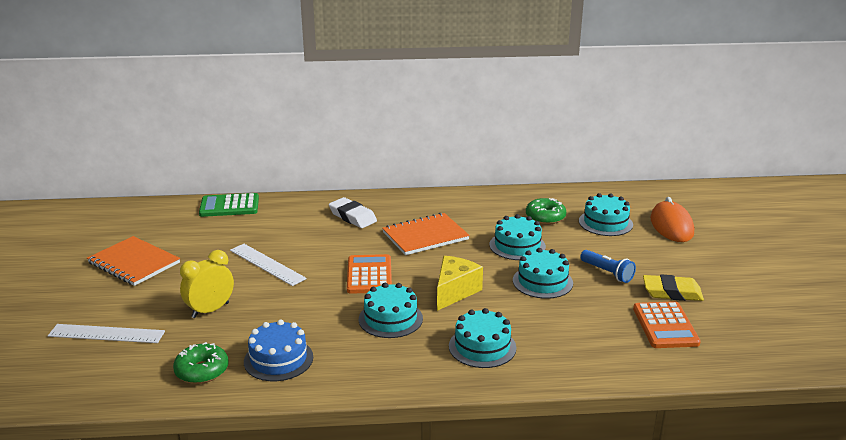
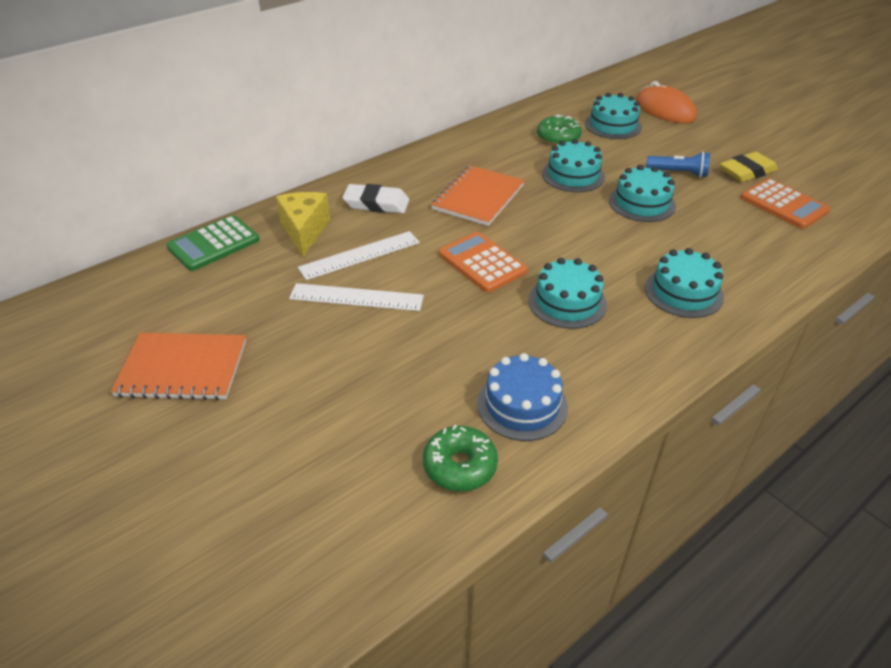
camera: 35 degrees left, 15 degrees up
(106, 334) = (274, 482): white ruler -> white ruler (360, 255)
(210, 310) = (366, 384): yellow clock -> none
(455, 292) = (584, 246): yellow cheese -> yellow cheese (304, 231)

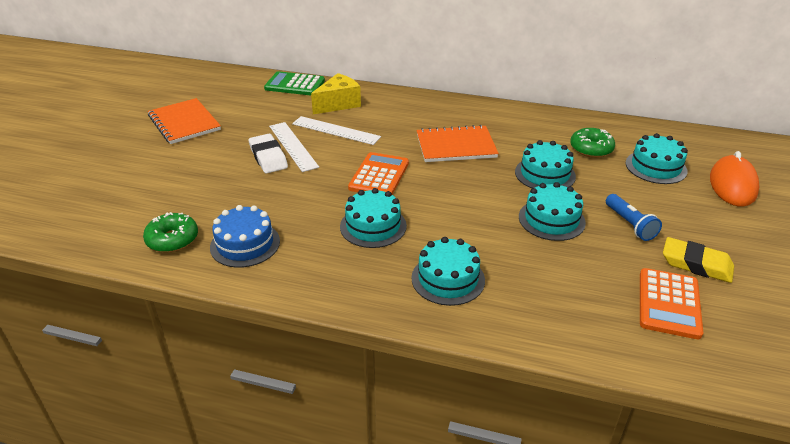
camera: 55 degrees right, 5 degrees down
(376, 204) = (397, 114): white eraser -> white eraser (268, 157)

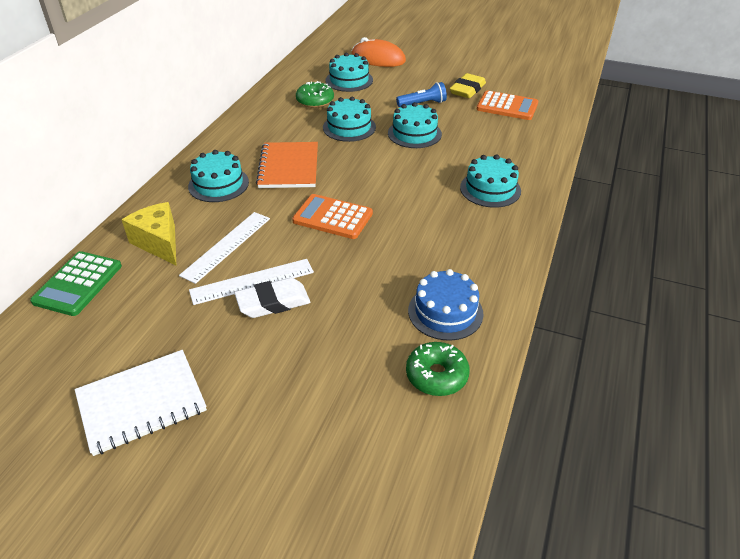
camera: 85 degrees left, 5 degrees up
(184, 123) = (141, 403): orange notebook -> white notebook
(373, 226) = (418, 224): turquoise cake -> turquoise cake (218, 184)

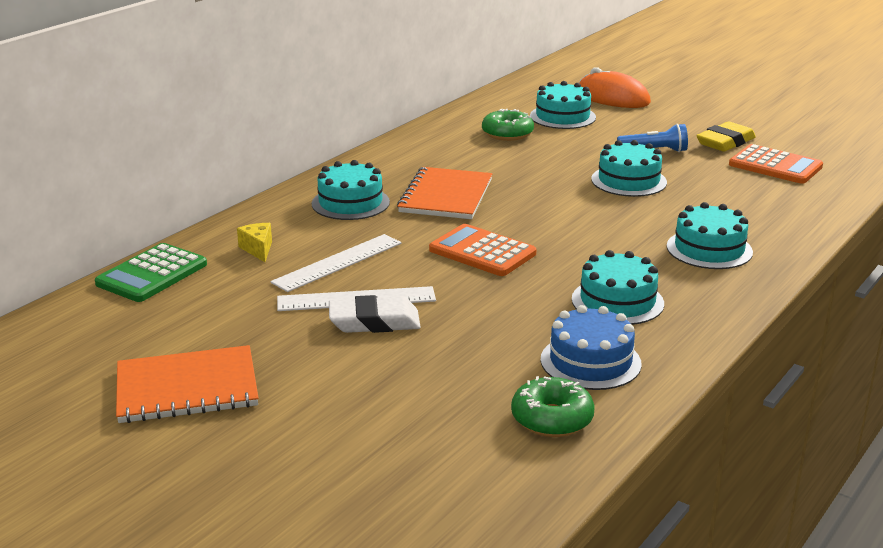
camera: 15 degrees right, 15 degrees down
(141, 403) = (187, 388): white notebook -> orange notebook
(159, 243) = (258, 249): yellow cheese -> yellow cheese, size x0.56
(349, 127) = (542, 165): turquoise cake -> turquoise cake (617, 301)

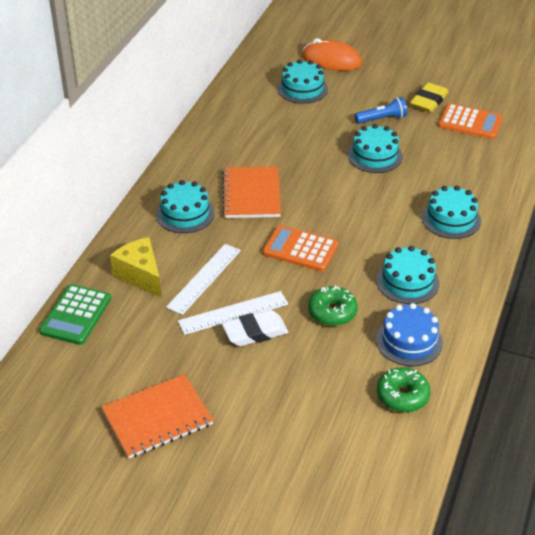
camera: 15 degrees left, 15 degrees up
(258, 249) = (140, 275): yellow cheese -> yellow cheese, size x1.79
(507, 134) = (269, 115): green donut -> green donut (332, 312)

